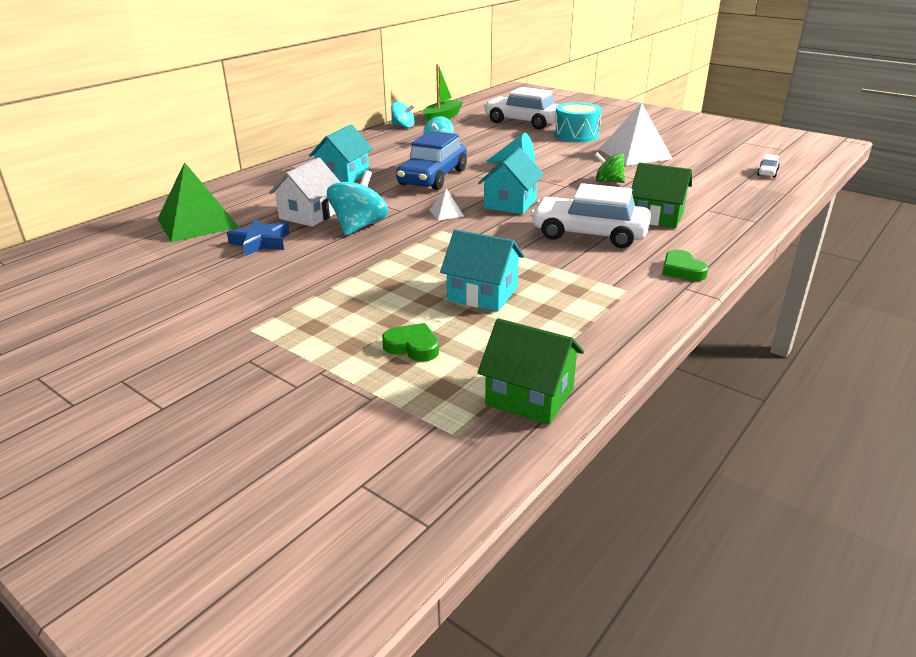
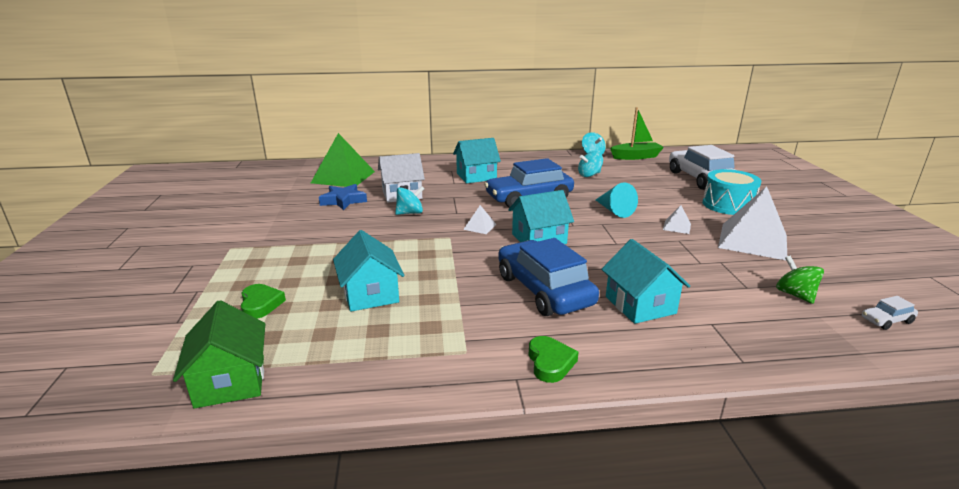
camera: 45 degrees right, 5 degrees down
(359, 226) = (410, 213): turquoise spinning top -> turquoise spinning top, size x0.65
(577, 161) = (677, 227): none -> white pyramid
(589, 234) = (544, 290): white car -> blue car
(608, 181) = (665, 255): green spinning top -> green spinning top (795, 295)
(657, 217) = (640, 305): green house -> turquoise house
(682, 270) = (550, 362): green heart -> green heart turned 150 degrees clockwise

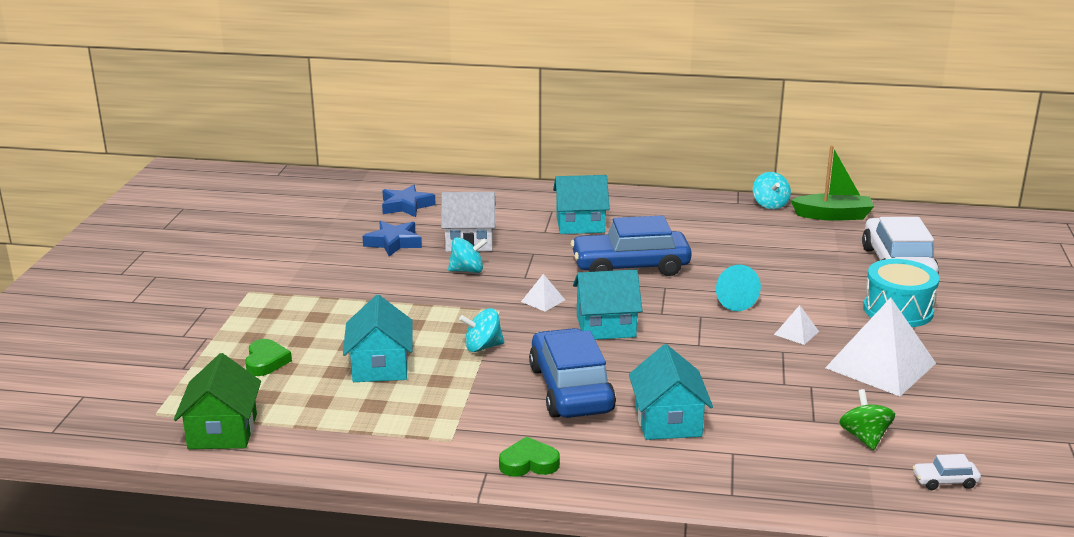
camera: 15 degrees right, 0 degrees up
(343, 177) = (406, 206): green pyramid -> blue star
(550, 362) = (529, 463): green heart -> green heart turned 105 degrees counterclockwise
(589, 175) = (739, 239): turquoise spinning top -> turquoise spinning top (482, 347)

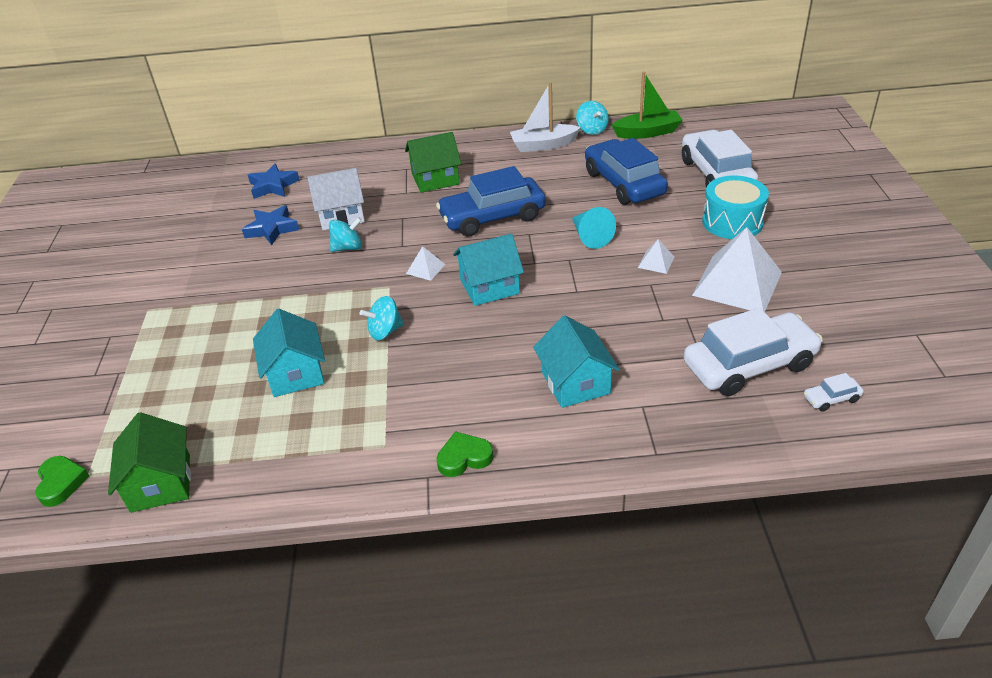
camera: 10 degrees left, 15 degrees up
(266, 362) = (184, 389): green heart -> green heart (61, 483)
(570, 389) = (478, 364): blue car -> blue car (624, 183)
(580, 224) = (435, 179): turquoise house -> green house
(710, 211) = (543, 145): none -> white boat
(864, 437) = (749, 365): green spinning top -> white car

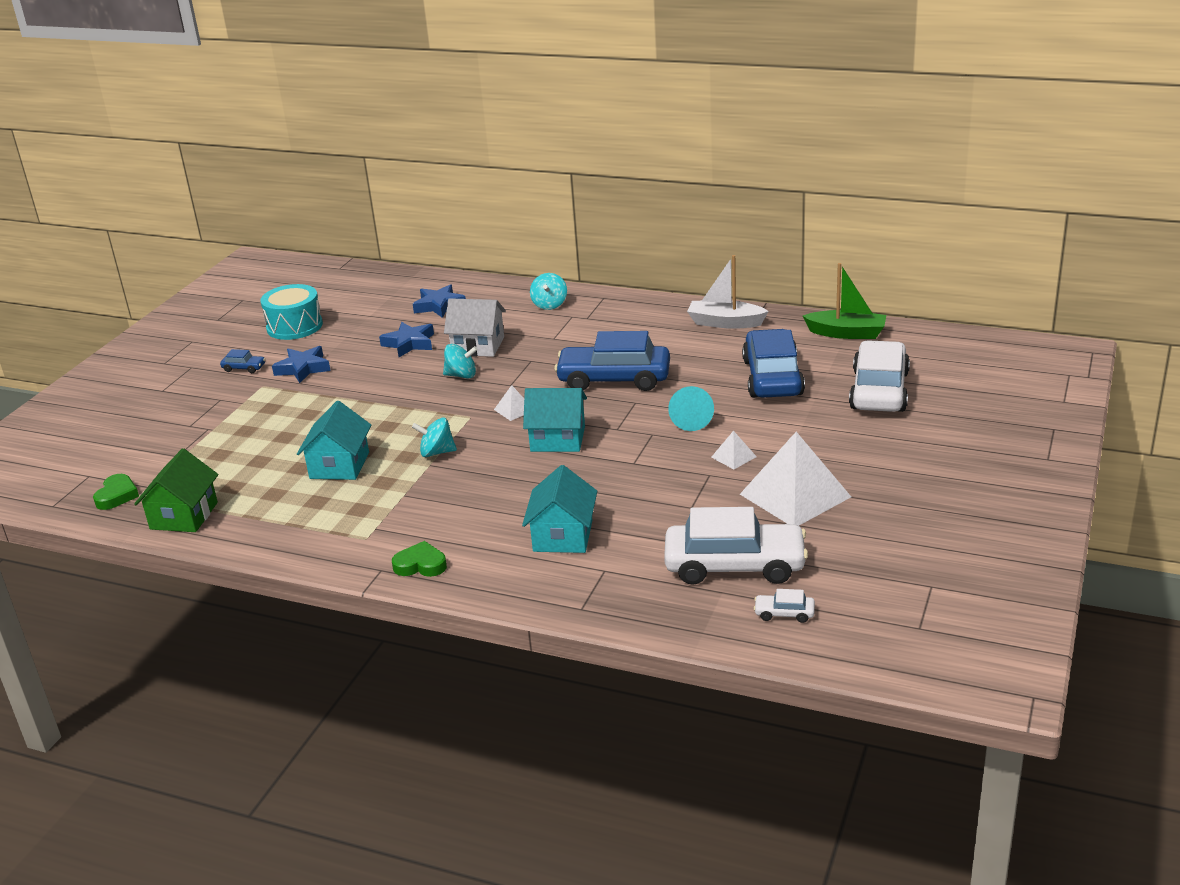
camera: 25 degrees right, 10 degrees down
(113, 295) = (244, 368): none -> blue car
(179, 280) = (303, 368): none -> blue star
(435, 179) = (591, 332): green house -> none
(592, 130) = (789, 318): turquoise spinning top -> turquoise spinning top (549, 305)
(732, 222) = (848, 439): turquoise drum -> turquoise drum (294, 326)

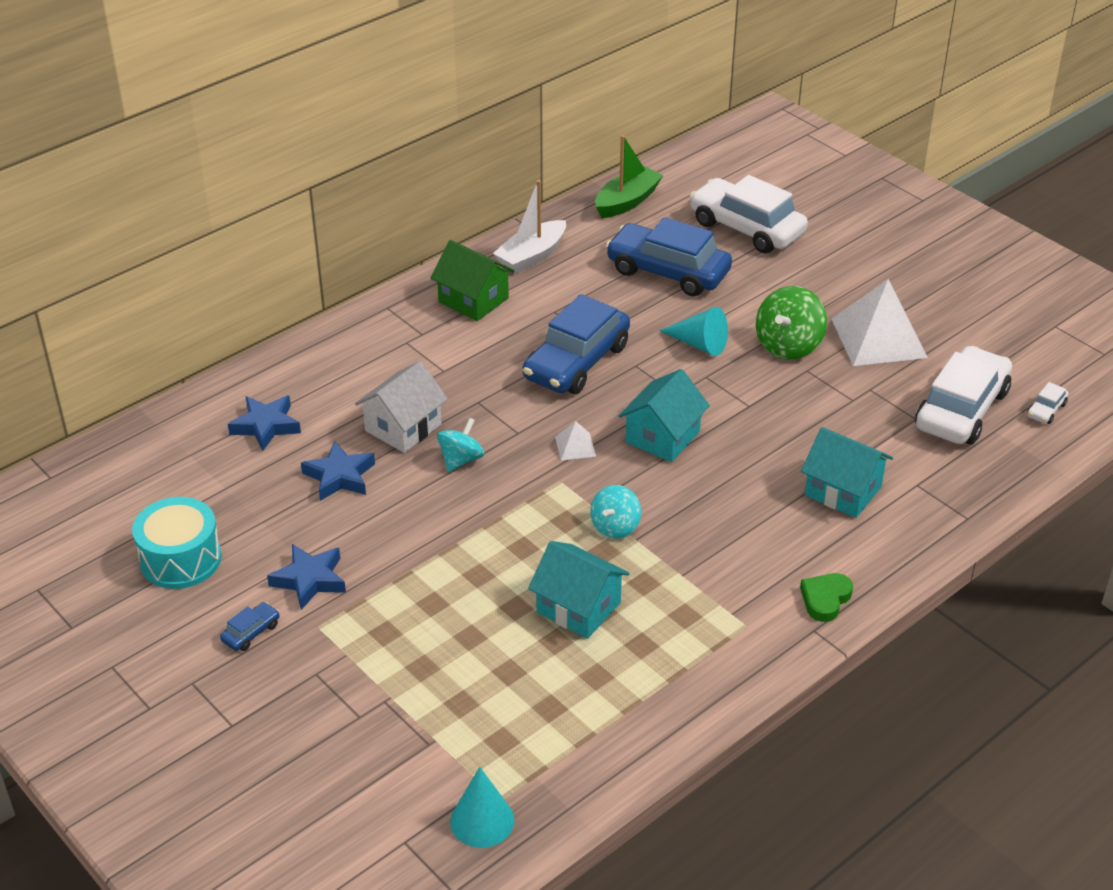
camera: 65 degrees left, 10 degrees up
(117, 495) = (482, 820): green heart -> turquoise cone
(184, 516) = (583, 765): green house -> green house (473, 300)
(549, 305) = (361, 347): turquoise spinning top -> none
(733, 457) = (788, 346): white pyramid -> green spinning top

